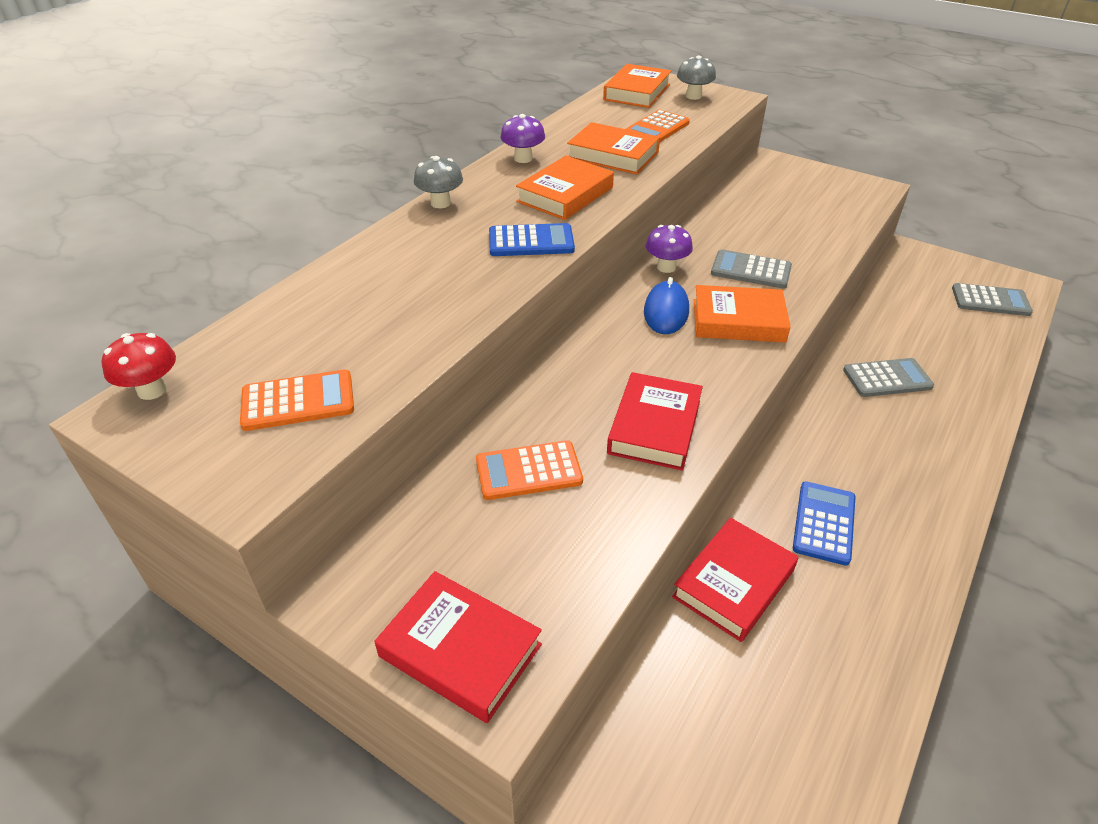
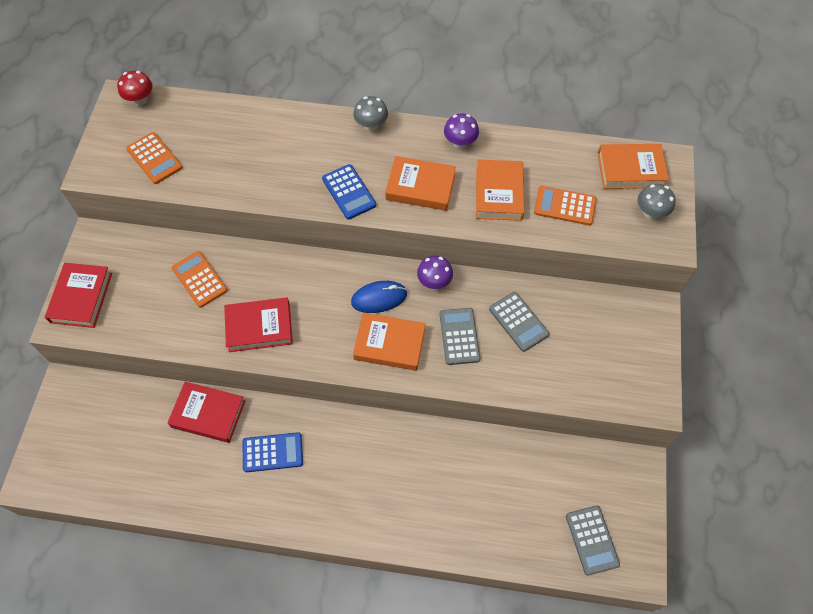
camera: 65 degrees right, 20 degrees up
(738, 321) = (389, 344): orange book -> orange book turned 60 degrees counterclockwise
(887, 378) = (437, 470): grey calculator -> grey calculator (518, 321)

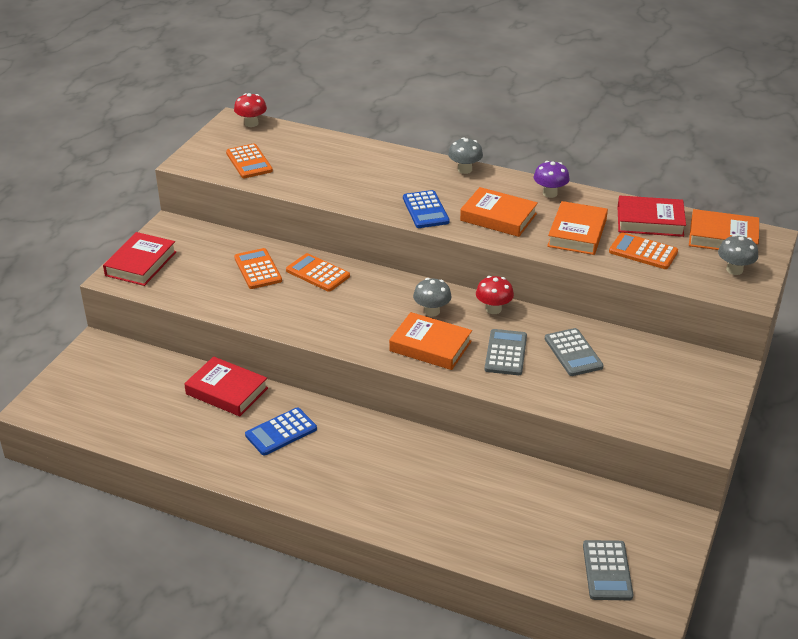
camera: 15 degrees right, 25 degrees down
(259, 271) = (317, 273): none -> orange calculator
(259, 327) = (303, 312): red book -> red book (650, 221)
(272, 452) = (281, 432): blue calculator -> blue calculator turned 135 degrees clockwise
(379, 298) = (432, 311): blue mouse -> grey mushroom
(434, 282) = (493, 309): purple mushroom -> red mushroom

